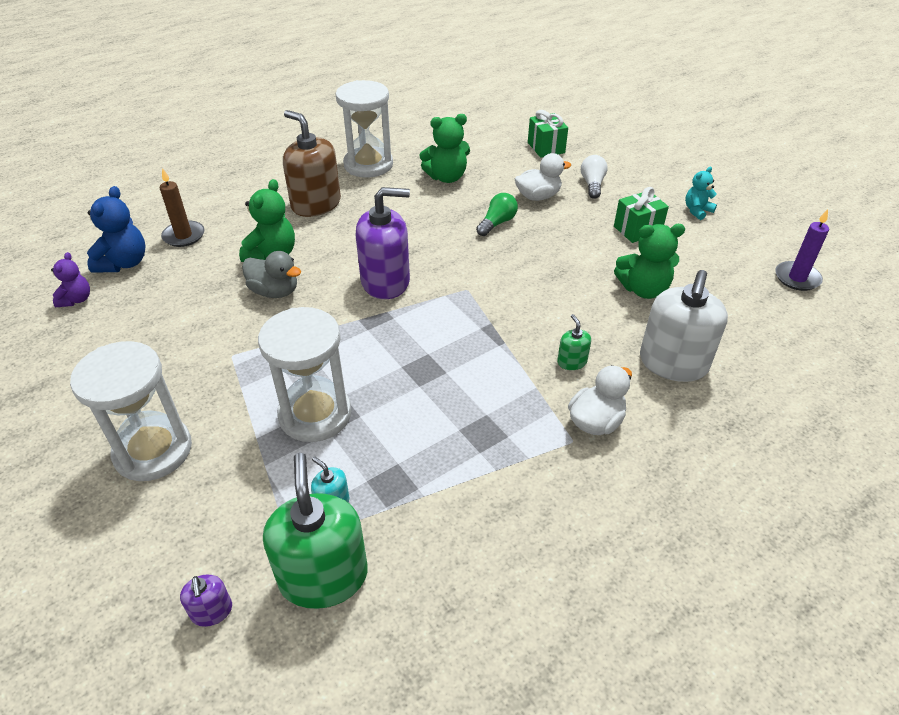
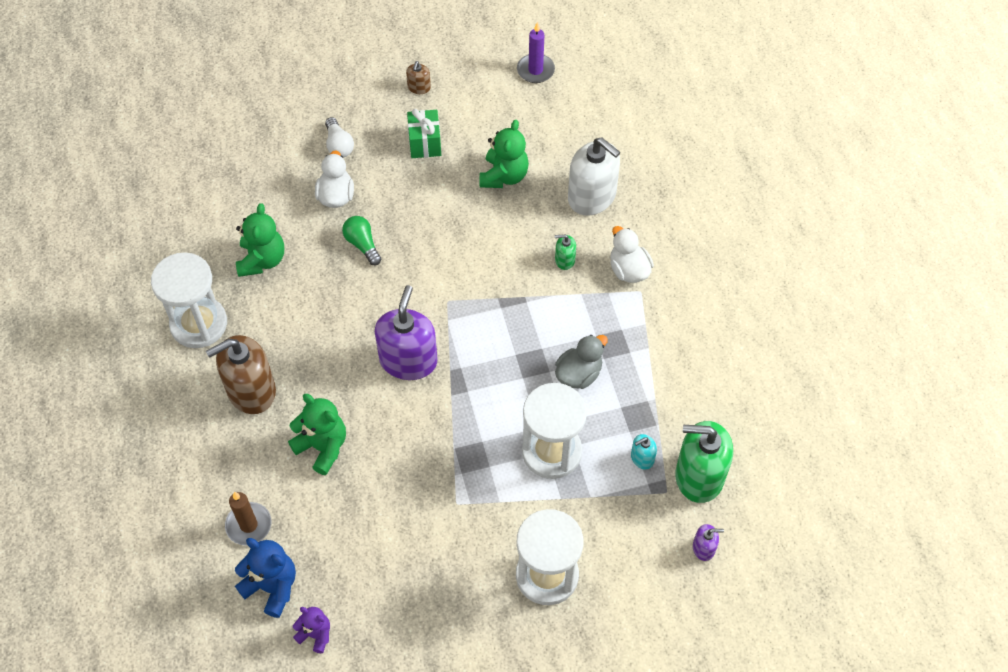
camera: 70 degrees left, 15 degrees up
(275, 291) = (382, 454): grey duck -> grey duck (579, 374)
(546, 148) = (253, 155): green gift -> none
(592, 184) = (339, 145): white light bulb -> white light bulb turned 135 degrees counterclockwise
(697, 211) = (419, 87): turquoise teddy bear -> brown soap dispenser

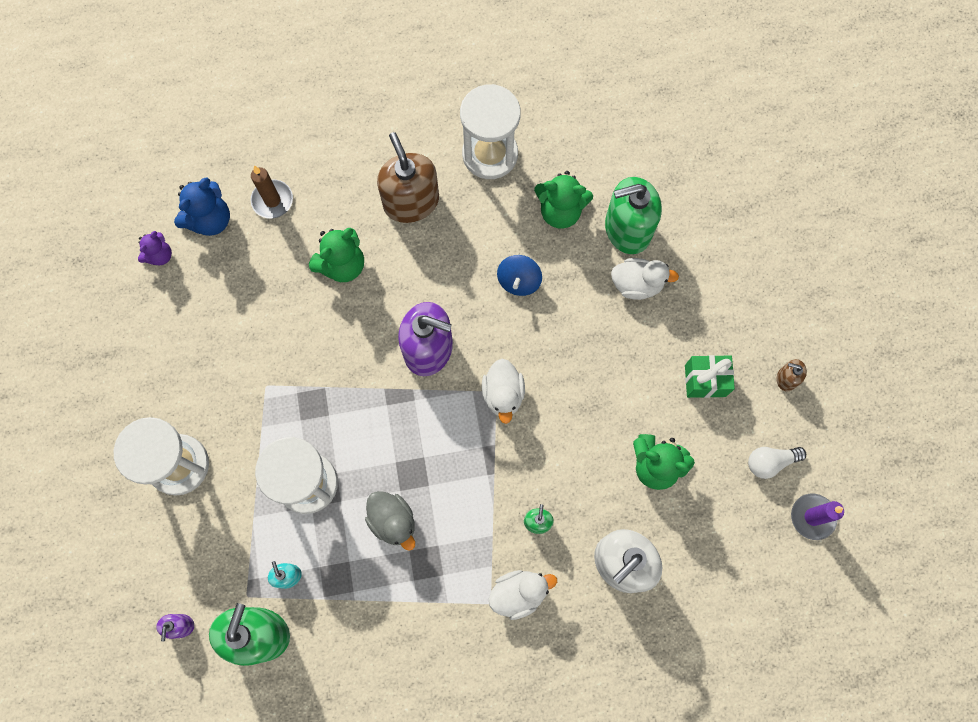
camera: 95 degrees right, 15 degrees up
(280, 205) = (627, 229): none -> green soap dispenser
(335, 289) = (519, 281): none -> blue spinning top
(339, 145) = (705, 289): white light bulb -> white light bulb (770, 462)
(362, 244) = (572, 309): green light bulb -> none
(449, 294) = (503, 394): none -> white duck

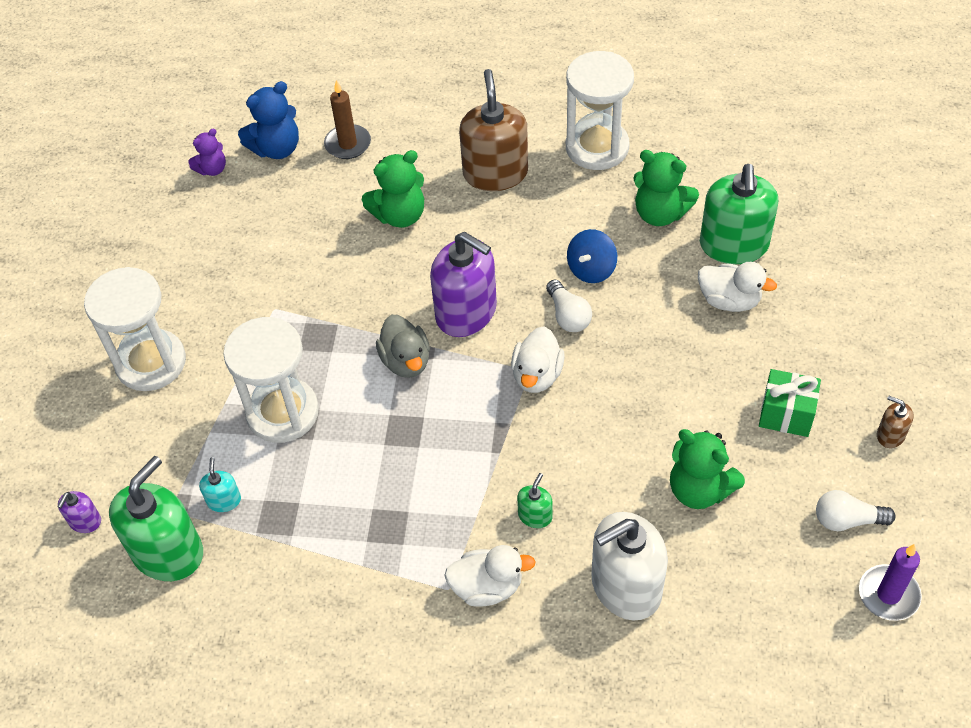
camera: 20 degrees right, 20 degrees down
(393, 521) = (364, 473): grey duck -> grey duck (406, 361)
(512, 331) = (568, 316): none -> white light bulb
(627, 229) = (733, 245): green soap dispenser -> green soap dispenser turned 90 degrees counterclockwise

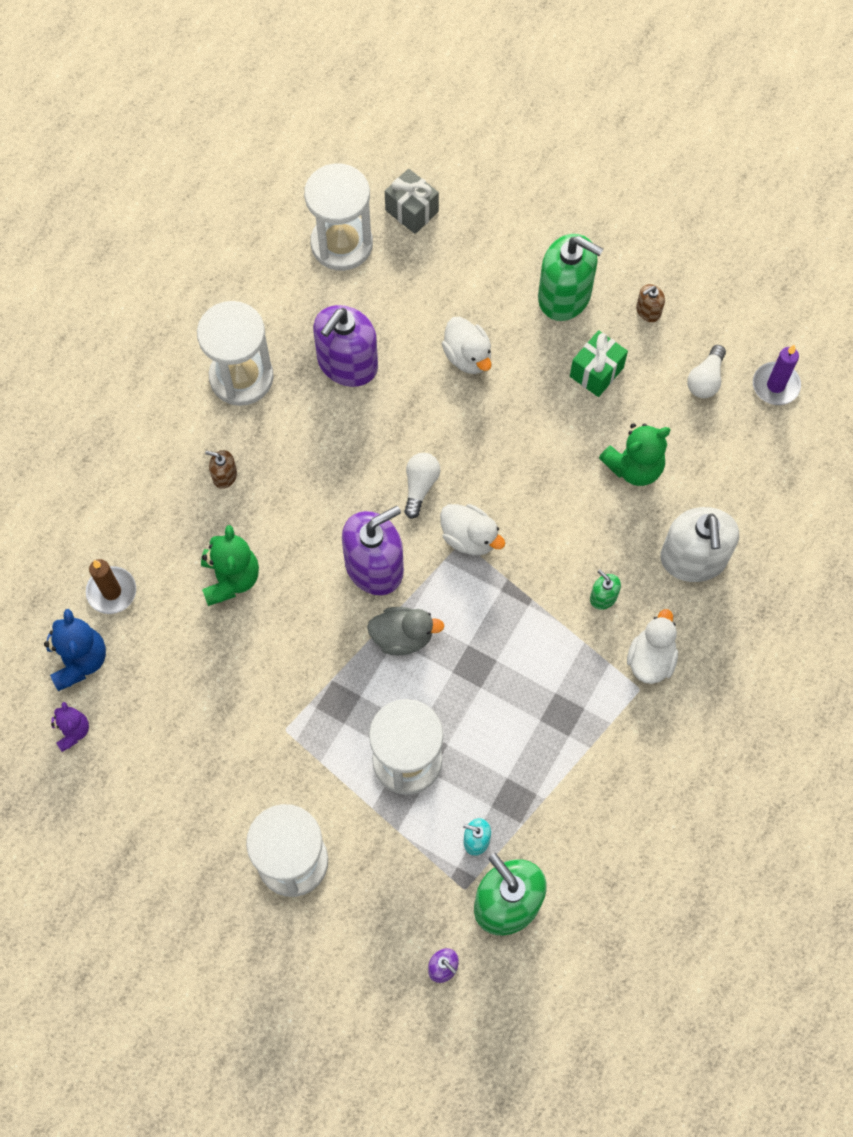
camera: 70 degrees left, 15 degrees up
(495, 173) = (224, 475): brown soap dispenser -> brown soap dispenser, size x0.45
(568, 316) = (420, 486): white light bulb -> white light bulb turned 75 degrees counterclockwise
(591, 269) = (380, 446): blue spinning top -> none
(660, 213) = (347, 363): green teddy bear -> purple soap dispenser
(729, 300) = (467, 356): white duck -> white duck turned 105 degrees clockwise
(733, 245) = (412, 324): green soap dispenser -> green soap dispenser (564, 295)
(779, 163) = (341, 244): none -> white hourglass
(853, 199) = (412, 211): none -> grey gift

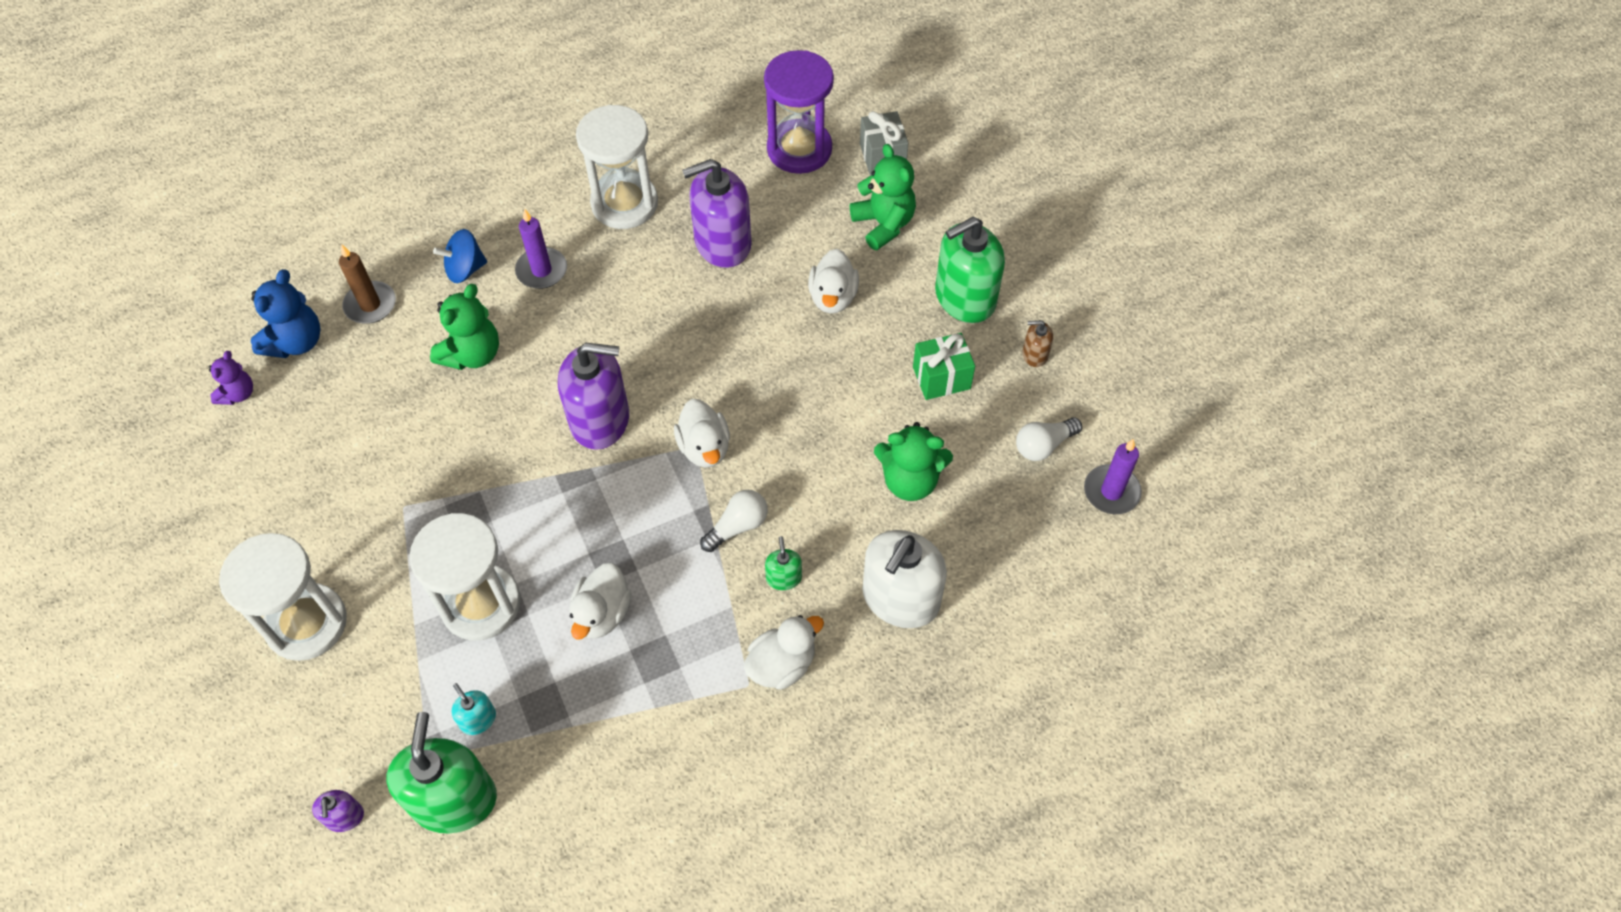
camera: 35 degrees right, 10 degrees down
(162, 513) = (465, 269): none -> blue spinning top
(224, 475) = (542, 270): brown soap dispenser -> purple candle
(341, 244) = (799, 149): white hourglass -> purple hourglass
(402, 637) = (571, 494): grey duck -> none
(420, 486) = (698, 378): white light bulb -> white light bulb (737, 526)
(458, 270) = (883, 224): none -> green teddy bear
(499, 708) = (602, 613): none -> white duck
(564, 295) = (965, 297): green soap dispenser -> green soap dispenser turned 90 degrees clockwise

